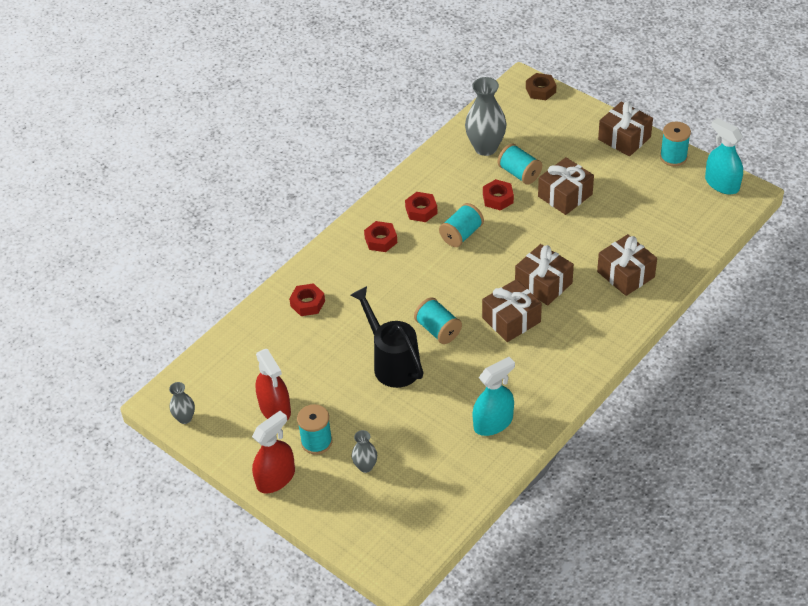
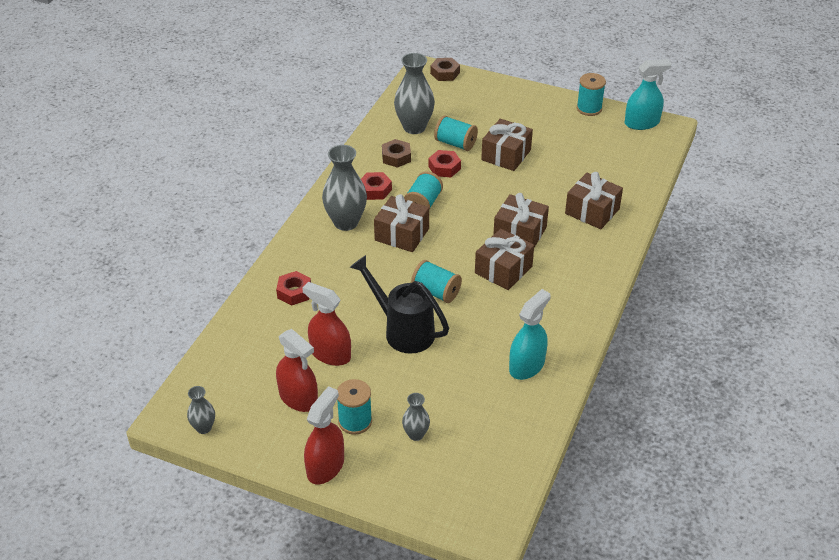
camera: 20 degrees left, 5 degrees down
(318, 372) = (330, 354): none -> red spray bottle
(381, 240) = (346, 222): red nut -> grey vase
(455, 178) = (396, 157): none -> brown nut
(624, 138) = (538, 100): brown gift -> brown gift (402, 234)
(722, 184) = (642, 123): turquoise spray bottle -> turquoise spray bottle turned 135 degrees clockwise

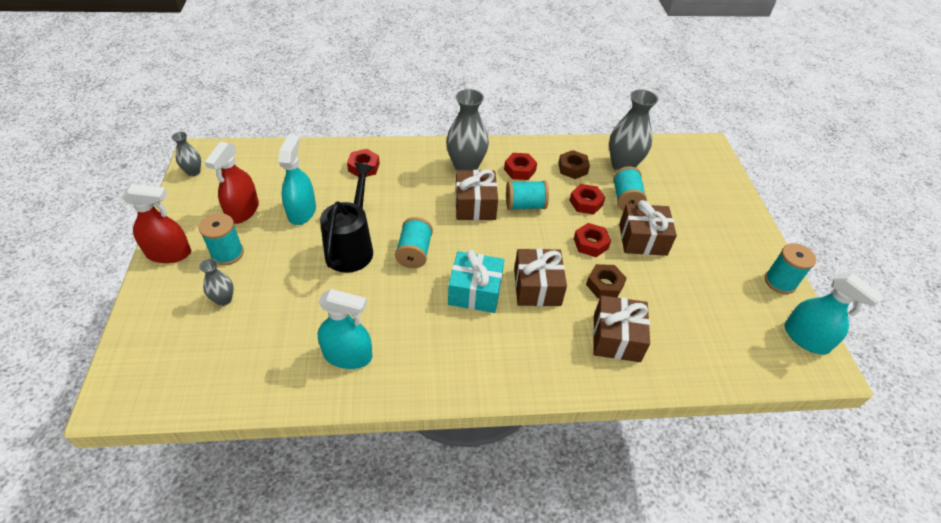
camera: 60 degrees right, 5 degrees up
(330, 354) = (302, 212): red spray bottle -> turquoise spray bottle
(445, 73) = (717, 160): brown nut -> brown nut (604, 285)
(492, 185) = (590, 243): none -> red nut
(503, 270) = (475, 291): brown gift -> turquoise gift

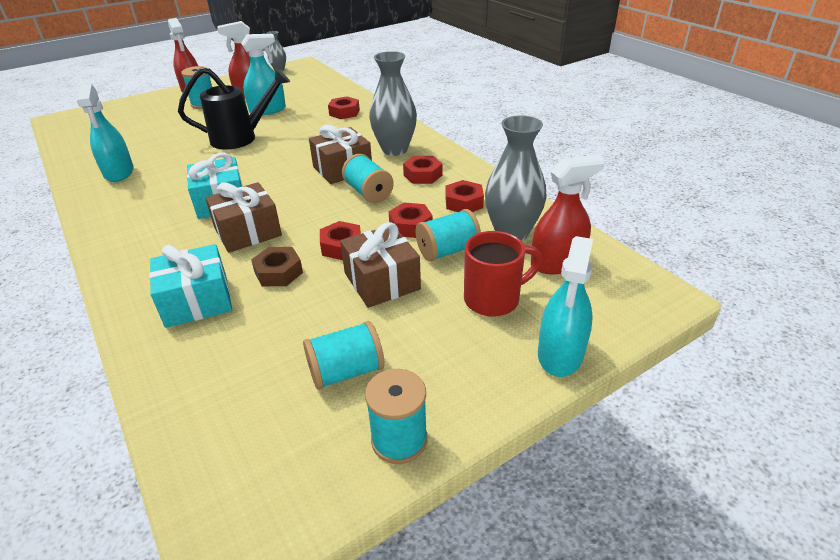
camera: 65 degrees right, 10 degrees down
(224, 299) = (157, 117): grey vase -> none
(414, 252) = (253, 162): turquoise spool -> turquoise spool (346, 371)
(572, 168) = (464, 202): brown nut -> red nut
(616, 338) = (197, 301): brown gift -> turquoise gift
(663, 164) = (557, 263): none -> red spray bottle
(684, 202) = (493, 299): none -> red mug
(806, 338) = (283, 498): turquoise spray bottle -> turquoise spray bottle (560, 354)

